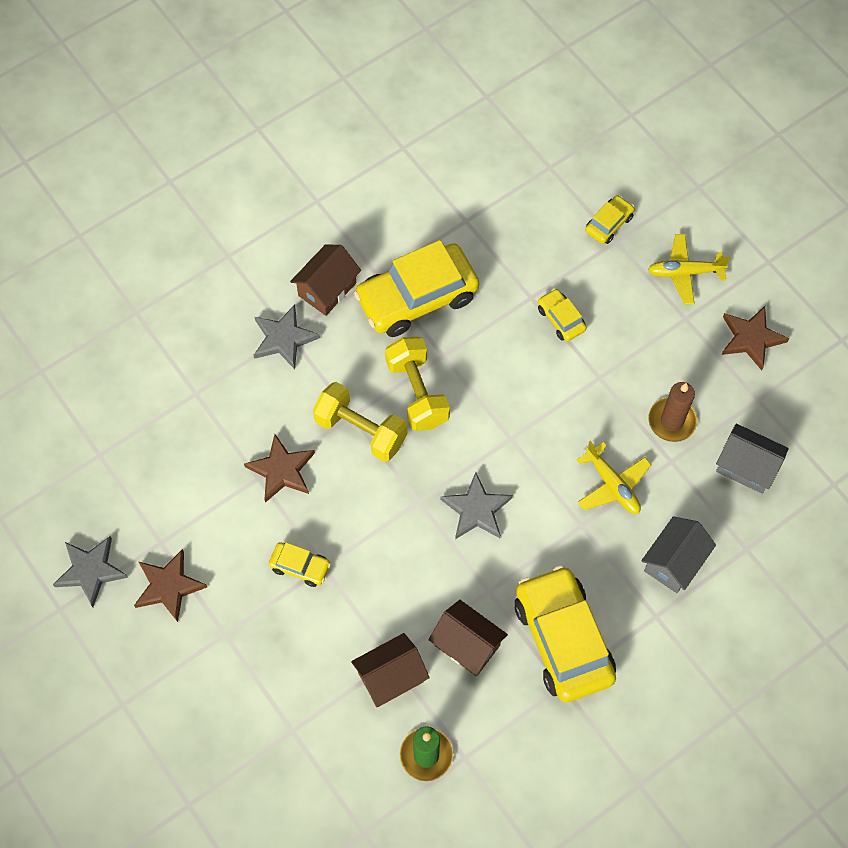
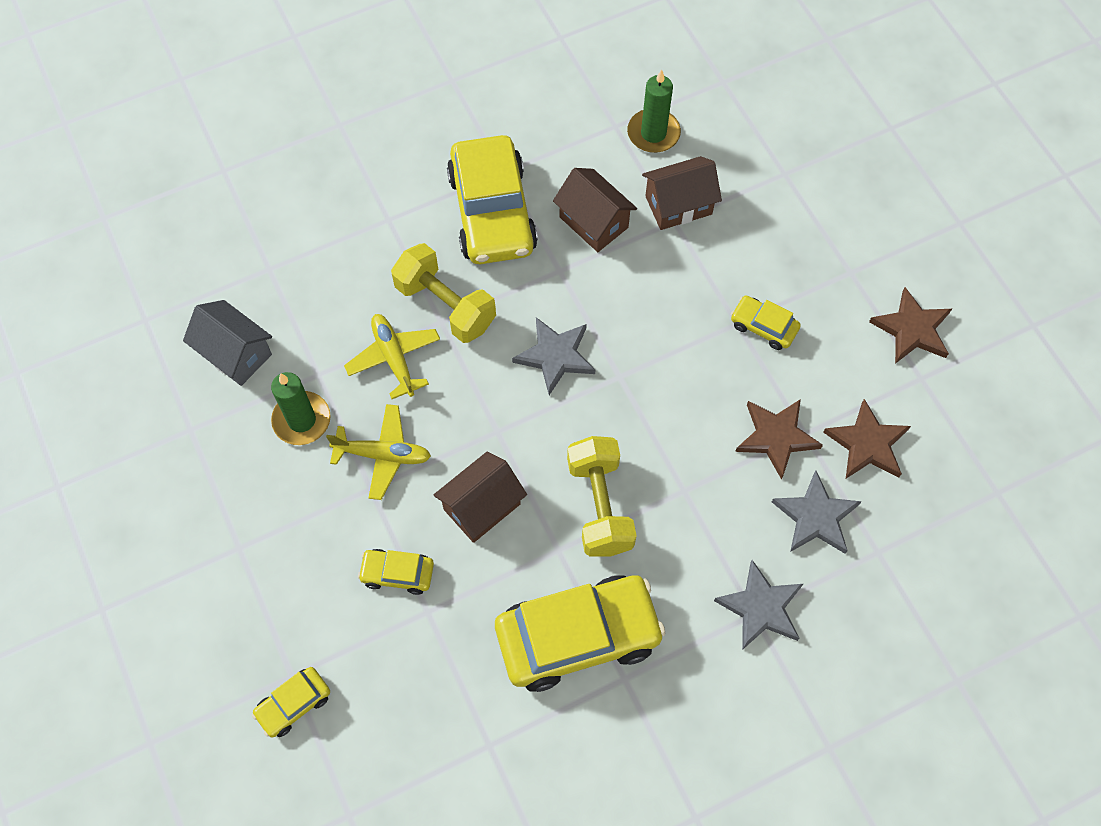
camera: 170 degrees left, 0 degrees up
(91, 571) = (1001, 359): grey star -> grey star (815, 517)
(327, 289) = (696, 670): brown house -> brown house (482, 506)
(361, 430) = (676, 469): yellow dumbbell -> yellow dumbbell (445, 305)
(561, 319) = (397, 573): yellow car -> yellow car turned 120 degrees clockwise
(672, 421) = (302, 420): brown candle -> green candle
(674, 562) = (352, 267): grey house -> none
(684, 272) = (217, 612): yellow plane -> yellow plane (383, 455)
(751, 338) = (168, 506): brown star -> brown star (867, 444)

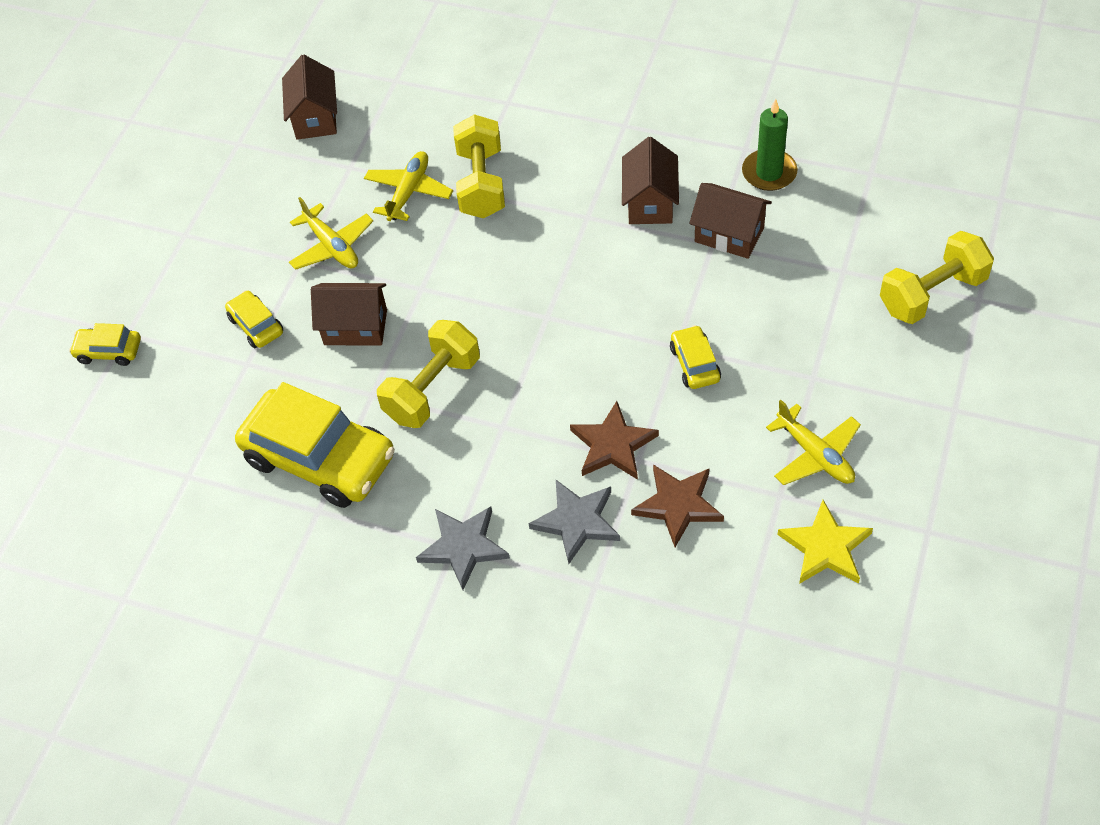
camera: 50 degrees right, 10 degrees down
(235, 354) = (315, 118): grey house -> brown house
(302, 420) = (308, 187): green candle -> none
(492, 212) = (584, 146): yellow car -> none
(555, 356) = (517, 270): grey star -> none
(859, 146) = (932, 294): none -> yellow dumbbell
(912, 329) = (815, 455): brown star -> yellow plane
(988, 391) = (825, 547): none -> yellow star

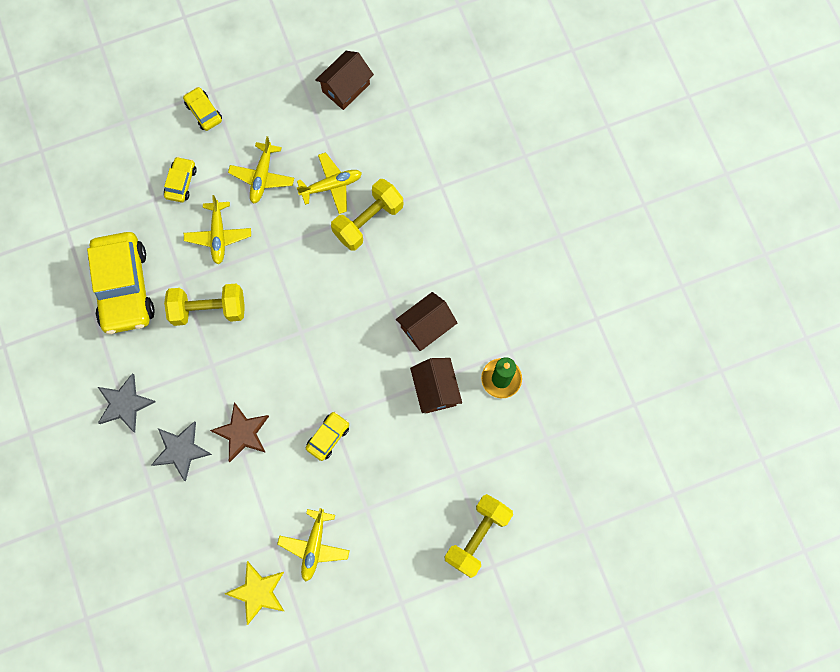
camera: 45 degrees right, 20 degrees up
(109, 351) = (110, 121): yellow car -> yellow car (204, 112)
(355, 327) = (218, 235): brown house -> yellow plane
(678, 505) = (229, 495): brown star -> none
(932, 294) = (477, 536): yellow dumbbell -> yellow dumbbell turned 75 degrees counterclockwise

